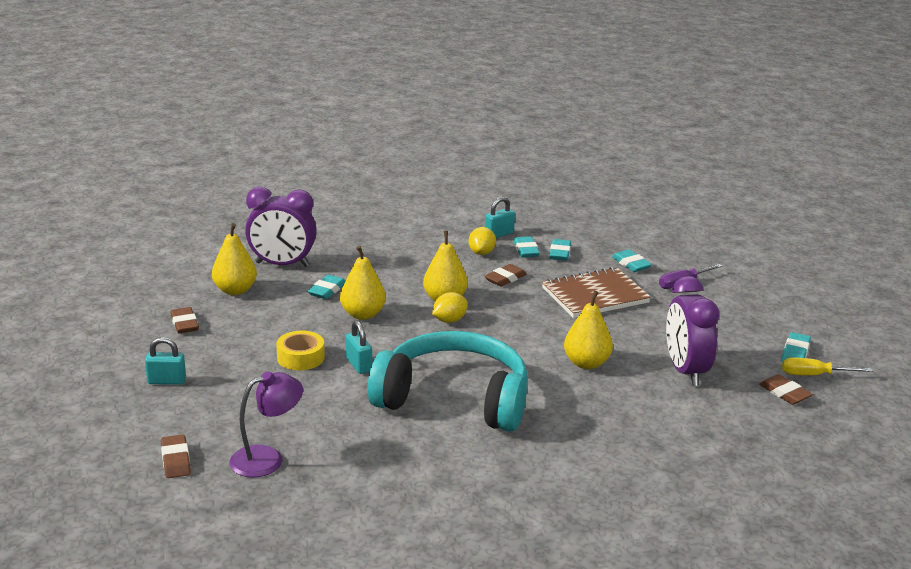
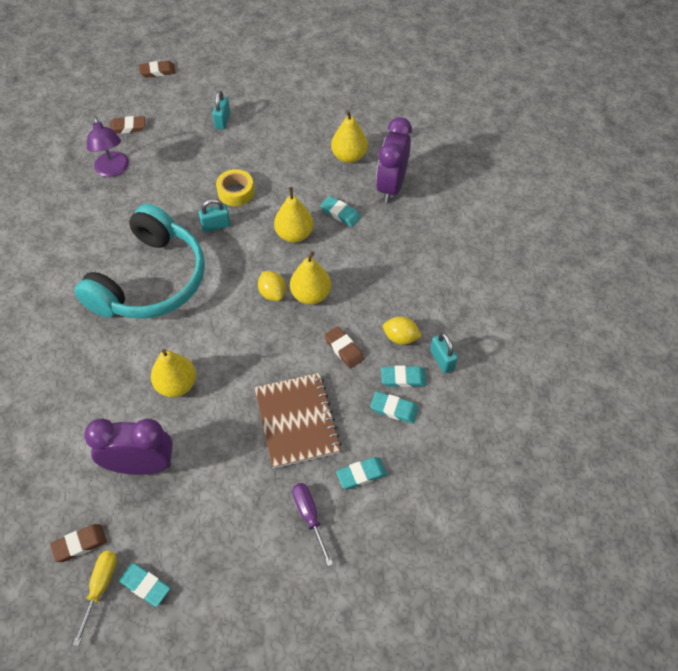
camera: 100 degrees right, 30 degrees up
(184, 324) = (300, 128): brown eraser -> brown eraser (157, 71)

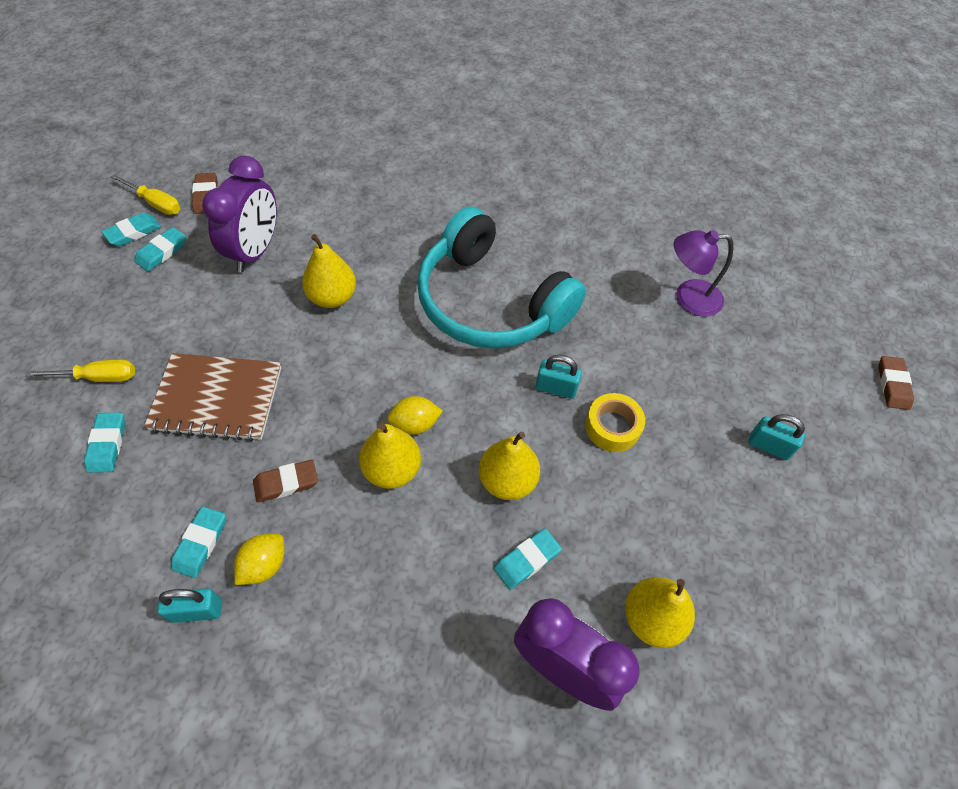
camera: 105 degrees right, 0 degrees up
(127, 127) = (770, 327): brown eraser -> none
(216, 226) = (556, 388): turquoise padlock -> turquoise padlock turned 75 degrees counterclockwise
(309, 516) = (98, 377): purple screwdriver -> yellow screwdriver
(394, 409) = (164, 514): turquoise eraser -> turquoise eraser (162, 252)

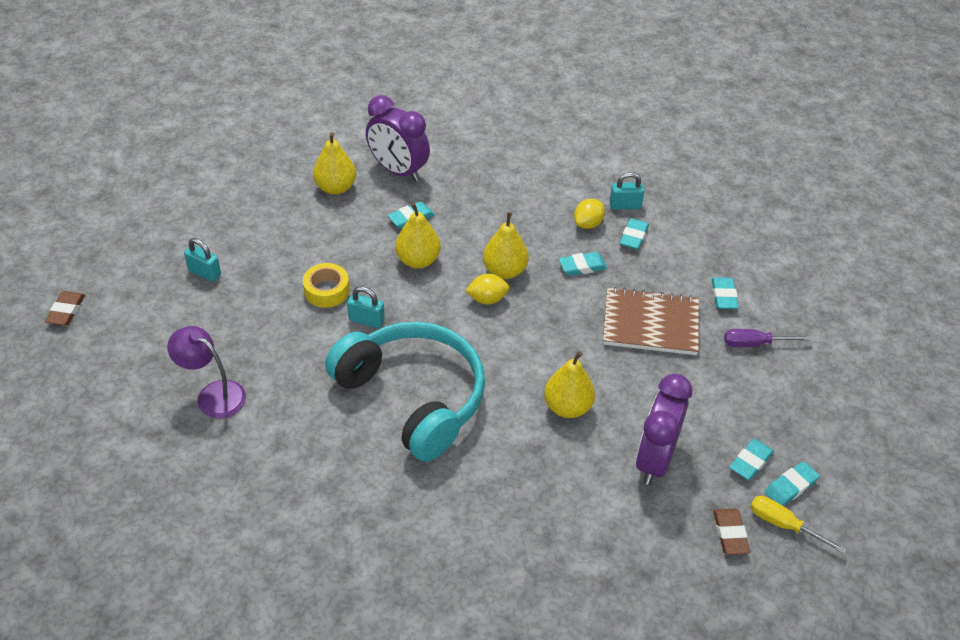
camera: 175 degrees left, 10 degrees down
(98, 377) = (754, 344): yellow screwdriver -> purple screwdriver
(286, 483) = (582, 266): brown eraser -> turquoise eraser
(688, 298) = (213, 394): purple lamp -> purple lamp turned 150 degrees counterclockwise

